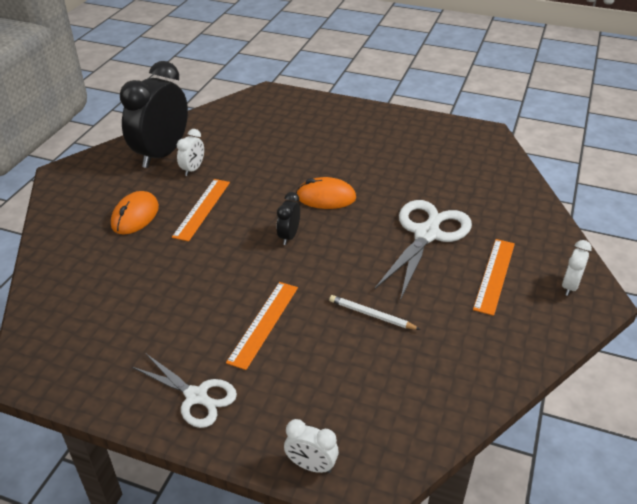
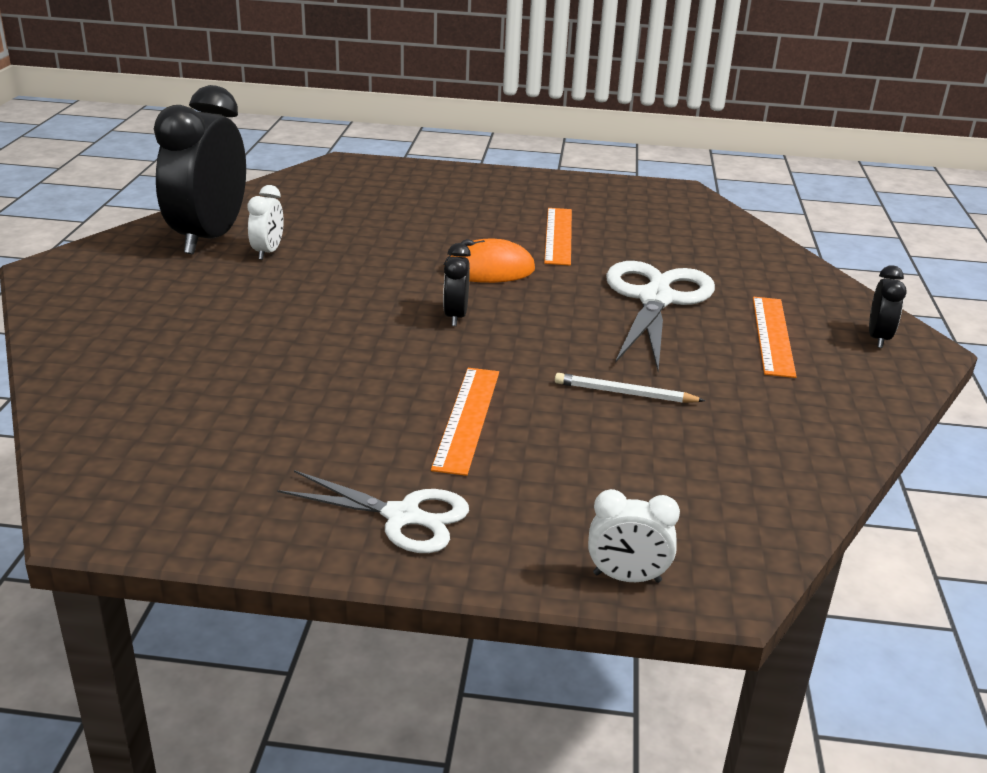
camera: 15 degrees left, 10 degrees down
(135, 216) = (198, 311): orange mouse -> none
(202, 209) = (304, 295): orange ruler -> orange ruler (558, 235)
(570, 286) = (878, 338): white clock -> black clock

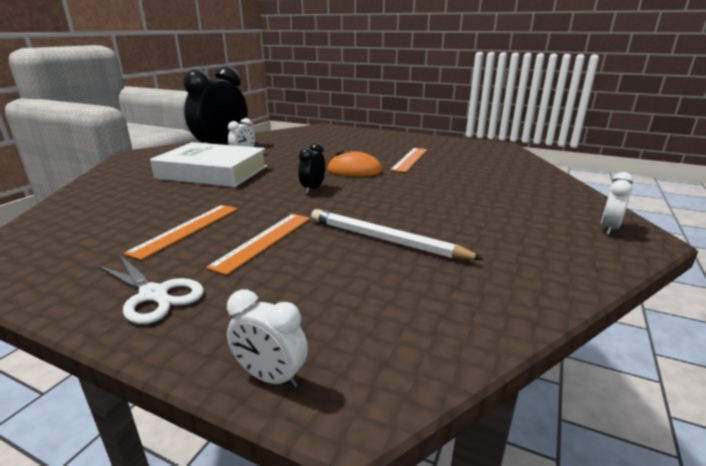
camera: 20 degrees right, 5 degrees down
(255, 299) = (213, 172): none -> white book
(624, 393) = (385, 240): white pencil -> white pencil, size x1.71
(655, 299) = (448, 192): white scissors -> none
(773, 335) = (521, 218): orange ruler -> orange ruler (187, 229)
(878, 338) = (608, 228): black clock -> white clock

